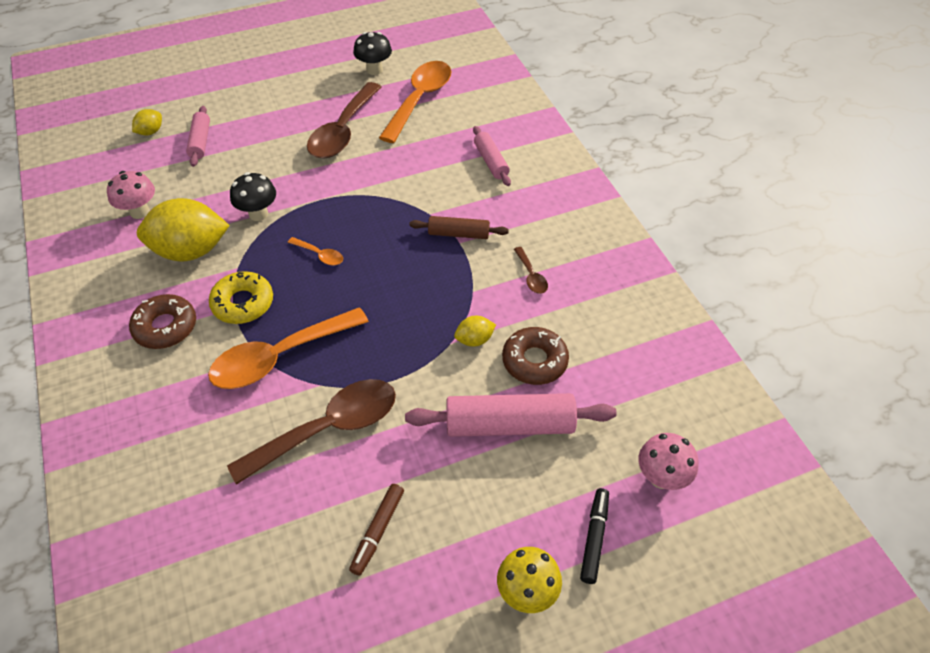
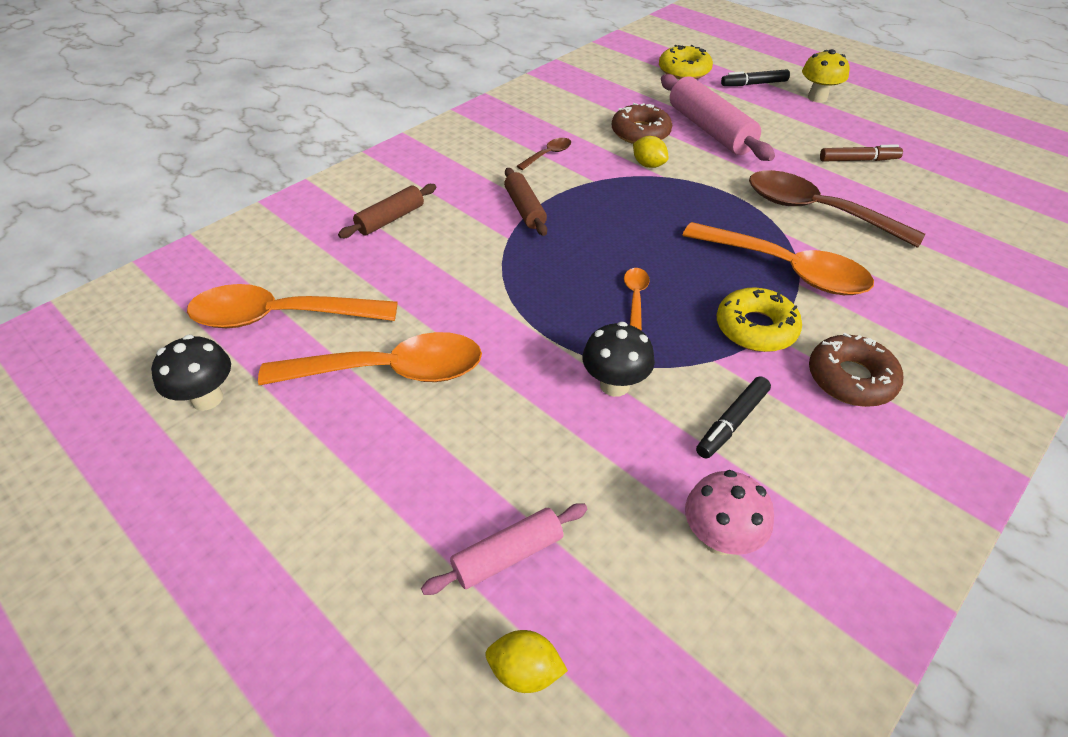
camera: 115 degrees left, 5 degrees down
(190, 251) = (731, 422): yellow lemon -> black marker
(343, 131) = (390, 371): brown spoon -> orange spoon
(491, 161) = (390, 219): pink rolling pin -> brown rolling pin
(661, 477) = (684, 70): pink mushroom -> yellow donut

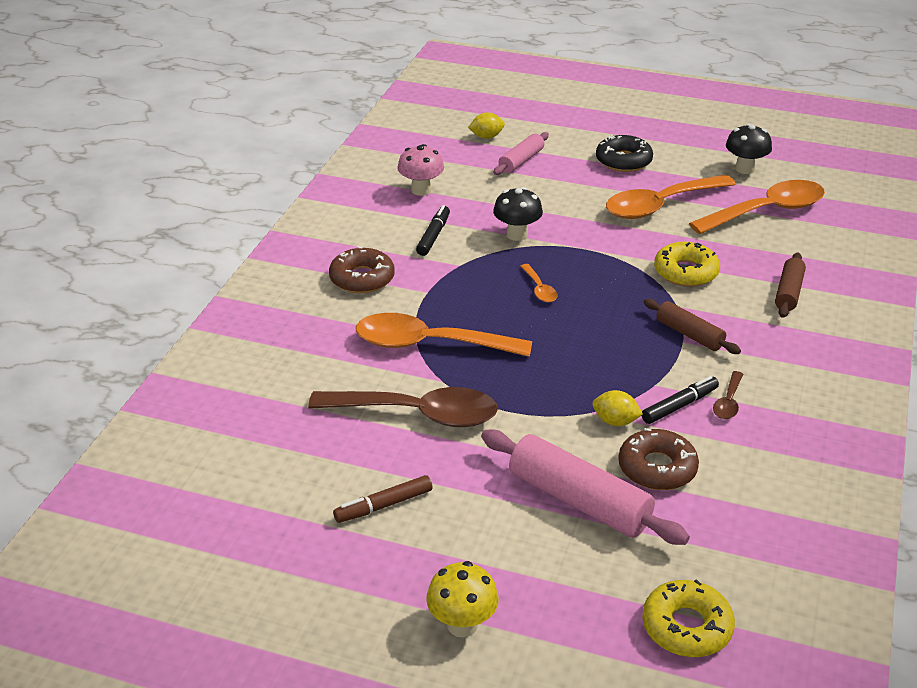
camera: 155 degrees right, 10 degrees down
(347, 486) = (623, 161): none -> black donut
(754, 84) = (567, 628): black marker -> black marker (679, 406)
(755, 328) = (438, 292): yellow donut -> yellow donut (686, 272)

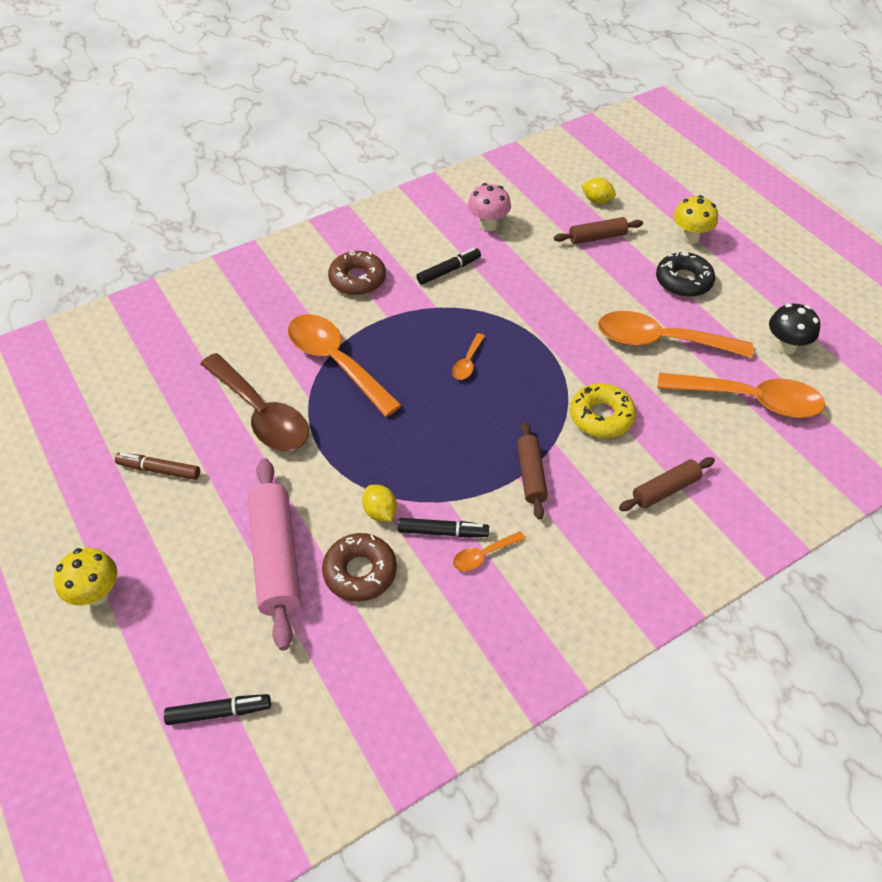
camera: 40 degrees right, 15 degrees up
(517, 235) = (510, 304): black mushroom -> none
(521, 161) = (597, 237): pink rolling pin -> brown rolling pin
(589, 131) = (690, 237): none -> yellow mushroom
(686, 627) = (219, 712): yellow donut -> black marker
(728, 402) = (483, 555): brown spoon -> orange spoon

